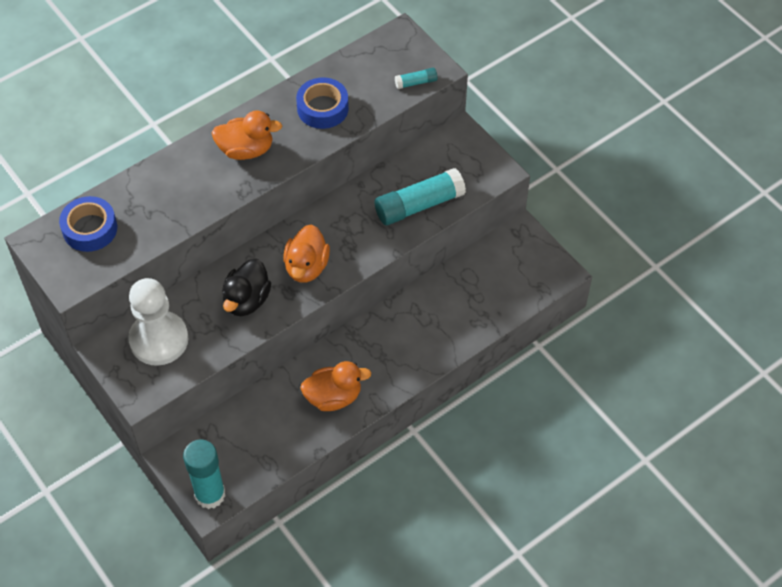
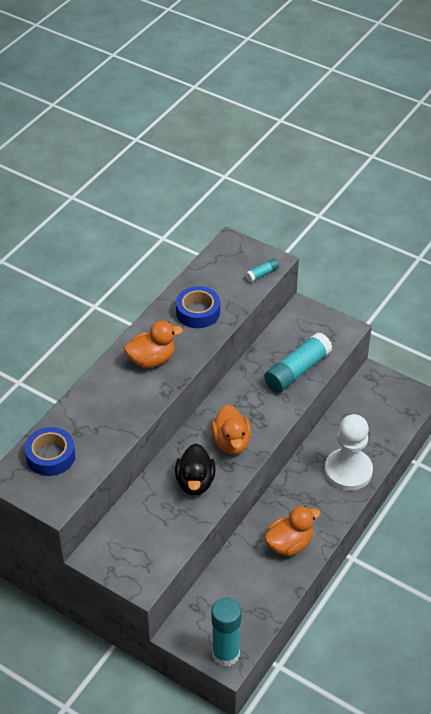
camera: 20 degrees left, 10 degrees down
(159, 340) = (137, 535): white pawn -> white pawn (348, 471)

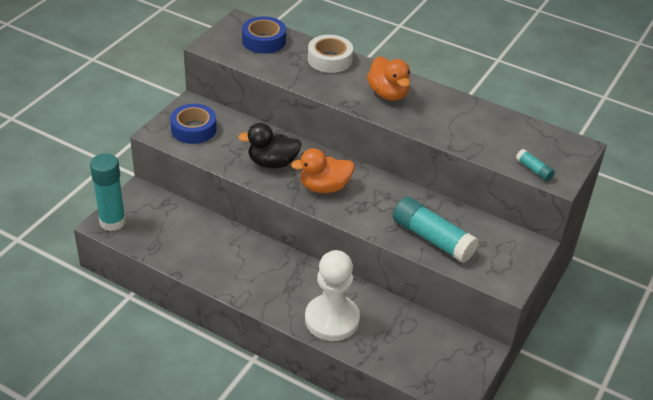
camera: 85 degrees right, 5 degrees down
(90, 401) = (330, 59): none -> white tape
(198, 312) = (461, 123): blue tape -> blue tape (193, 129)
(289, 544) = (234, 268): orange duck -> none

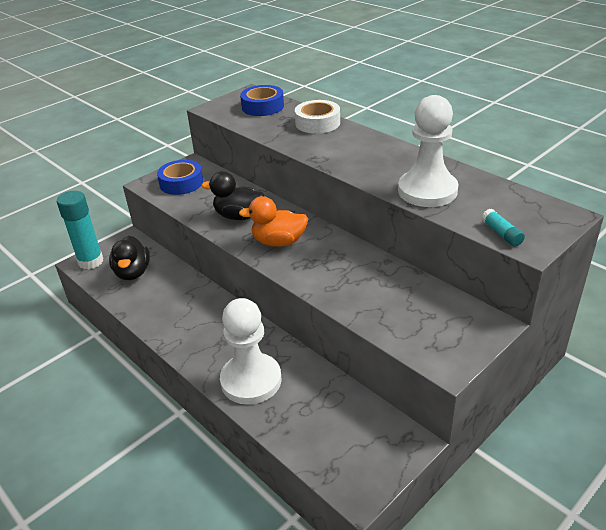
camera: 20 degrees right, 5 degrees down
(165, 229) = (133, 273): none -> black duck
(388, 94) = (363, 153): orange duck -> none
(432, 238) = (373, 303): turquoise glue stick -> none
(461, 132) = (427, 191): none -> white pawn

